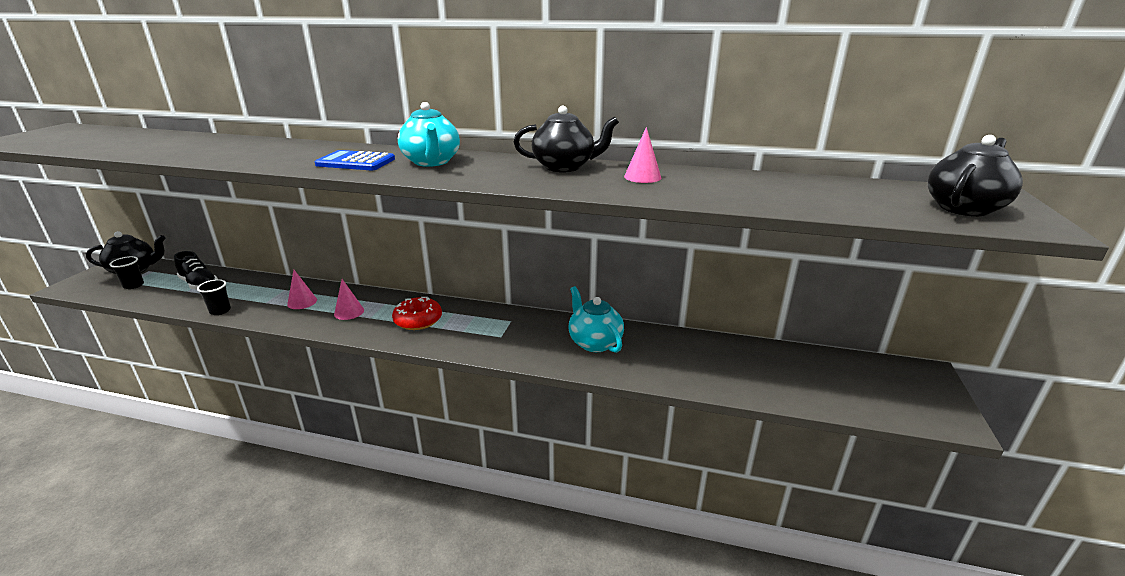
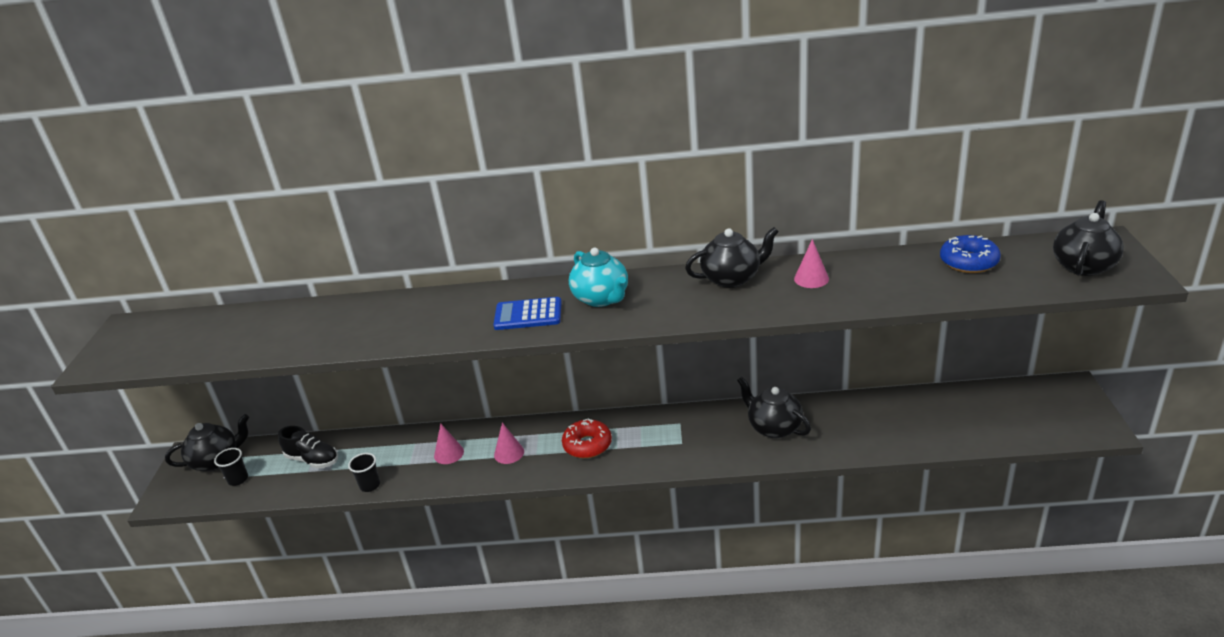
camera: 10 degrees left, 5 degrees up
(594, 342) = (774, 427): turquoise teapot -> black teapot
(822, 188) = (968, 262): none -> blue donut

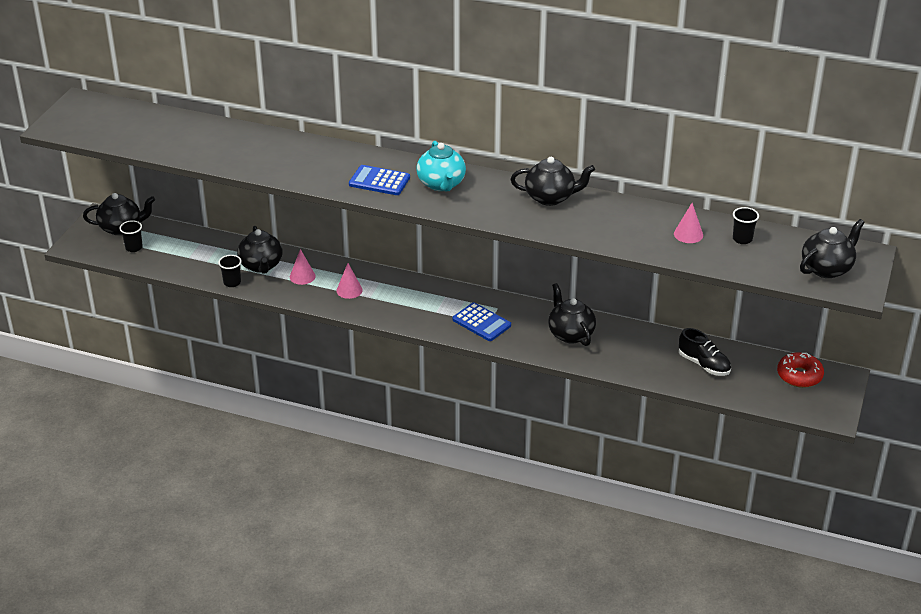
camera: 15 degrees right, 5 degrees up
(312, 460) = (195, 249): black shoe -> black shoe (704, 364)
(396, 455) = (261, 265): none -> black teapot
(587, 445) = (414, 302): red donut -> red donut (799, 376)
(673, 444) = (481, 322): none -> blue calculator
(811, 279) = (610, 216): pink cone -> pink cone (688, 234)
(968, 262) = (742, 239): blue donut -> black cup

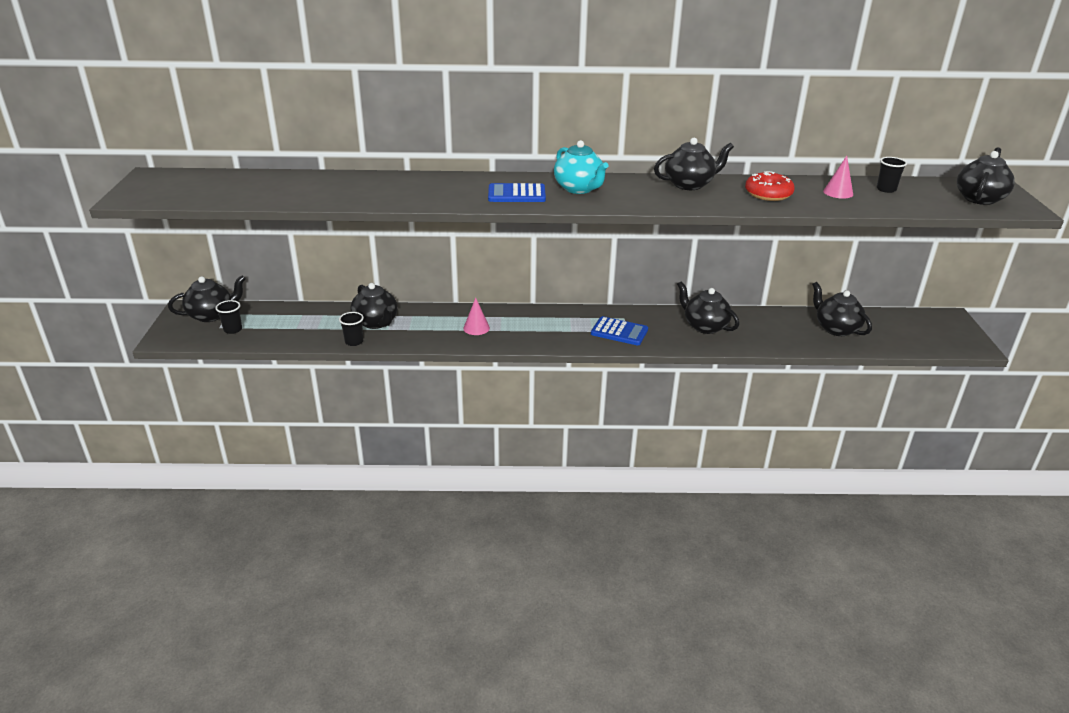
camera: 20 degrees left, 5 degrees down
(302, 276) = (423, 324): pink cone -> none
(704, 364) = (836, 329): black shoe -> black teapot
(799, 376) = (918, 322): red donut -> red donut (768, 194)

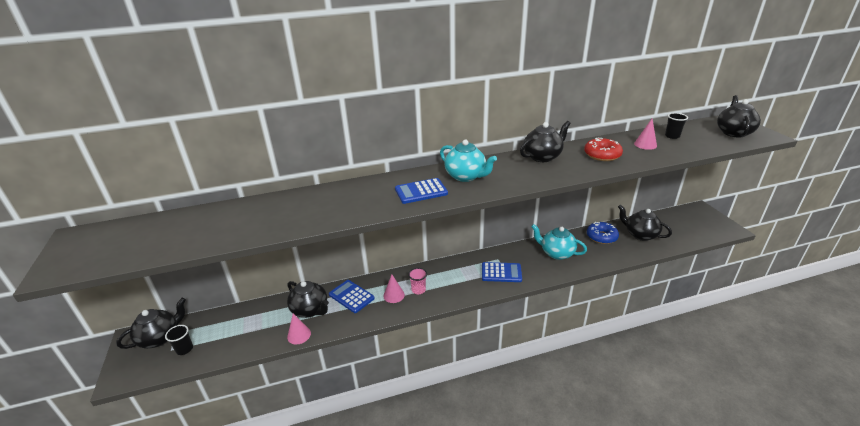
camera: 15 degrees left, 0 degrees up
(354, 341) = (299, 335): black cup -> pink cone
(427, 319) = (351, 296): none -> blue calculator
(508, 329) = (418, 290): none -> pink cup
(704, 326) = (556, 253): black teapot -> turquoise teapot
(779, 321) = (601, 237): none -> blue donut

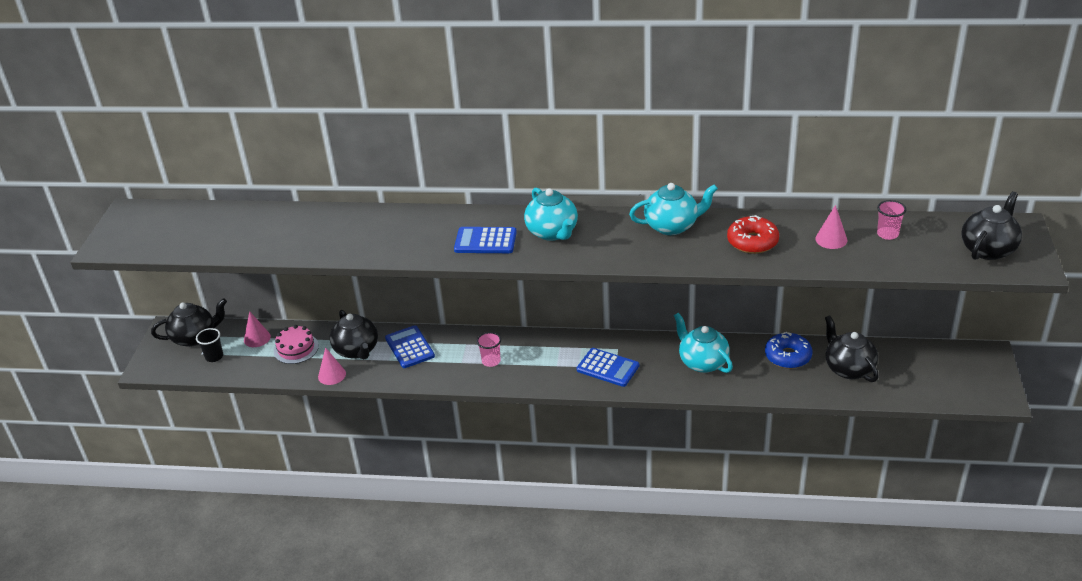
camera: 25 degrees right, 5 degrees up
(258, 322) = (296, 348): none -> pink cake
(394, 295) = (458, 359): pink cone -> pink cone (257, 338)
(542, 157) = (672, 226): black teapot -> turquoise teapot
(672, 136) = (887, 234): black cup -> pink cup

